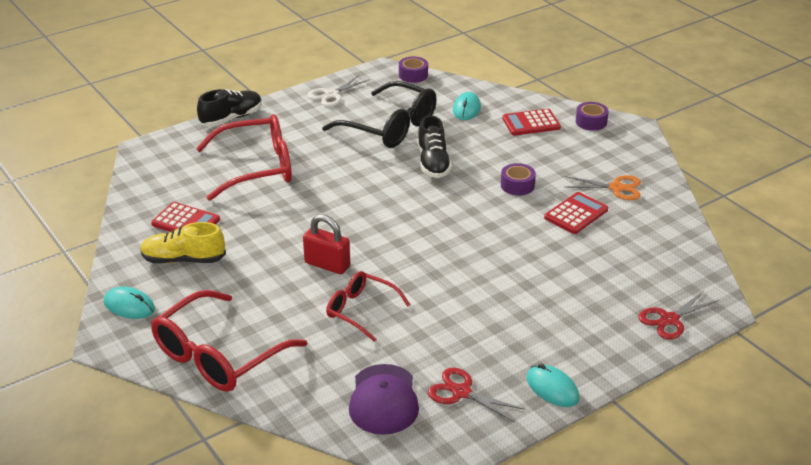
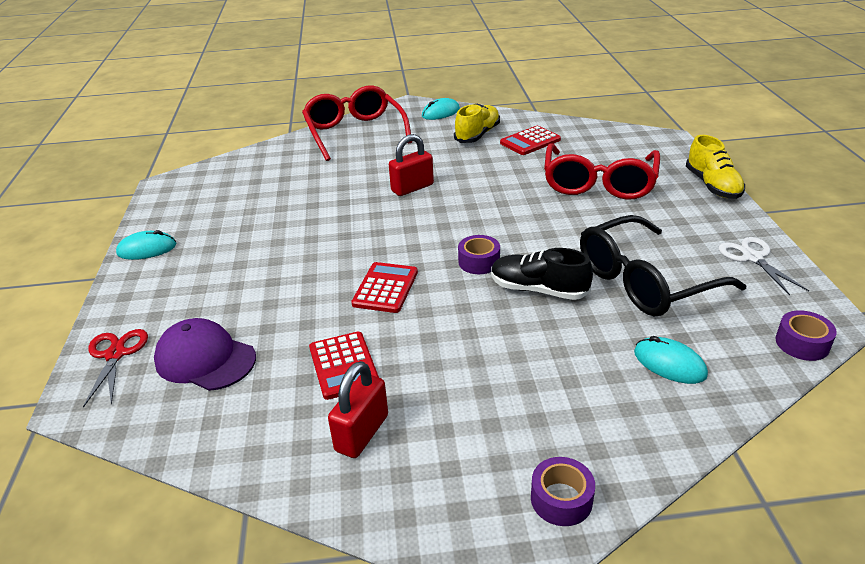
camera: 120 degrees right, 0 degrees up
(231, 118) = (712, 185): black shoe -> yellow shoe
(361, 310) = (338, 190): red glasses -> none
(383, 400) = (238, 178): purple cap -> purple cap (205, 359)
(461, 392) = (201, 209): red scissors -> none
(517, 185) = (441, 339): purple tape -> purple tape (479, 262)
(531, 123) = (593, 418): red calculator -> red calculator (385, 288)
(616, 188) = (362, 433): orange scissors -> red padlock

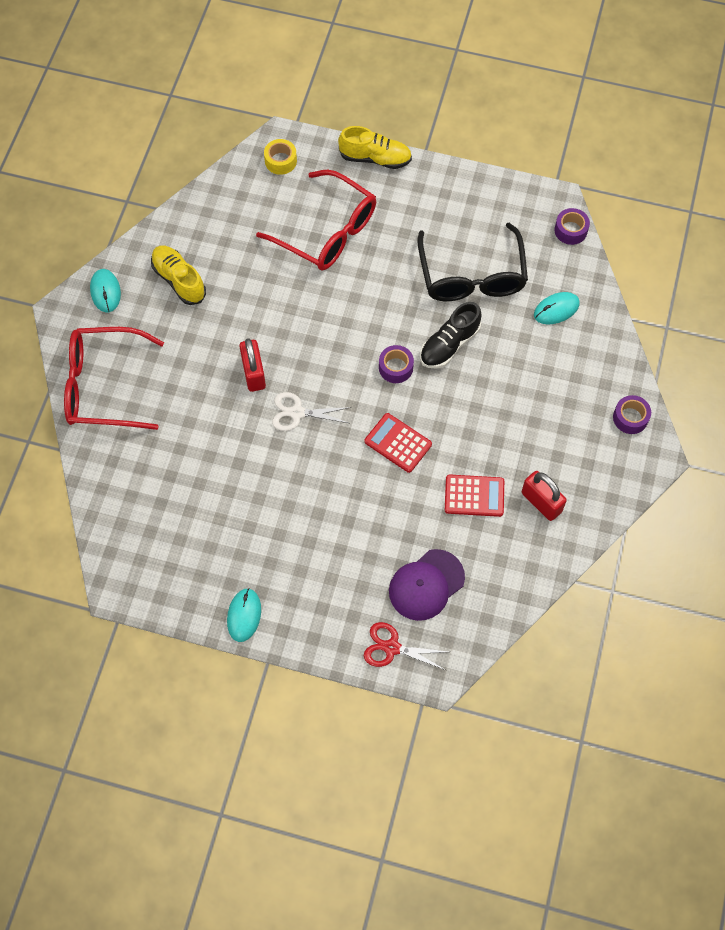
camera: 70 degrees left, 30 degrees up
(530, 141) = (220, 244): red calculator -> none
(645, 144) = (280, 161): none -> yellow tape
(752, 258) = (478, 197): white scissors -> white scissors (297, 413)

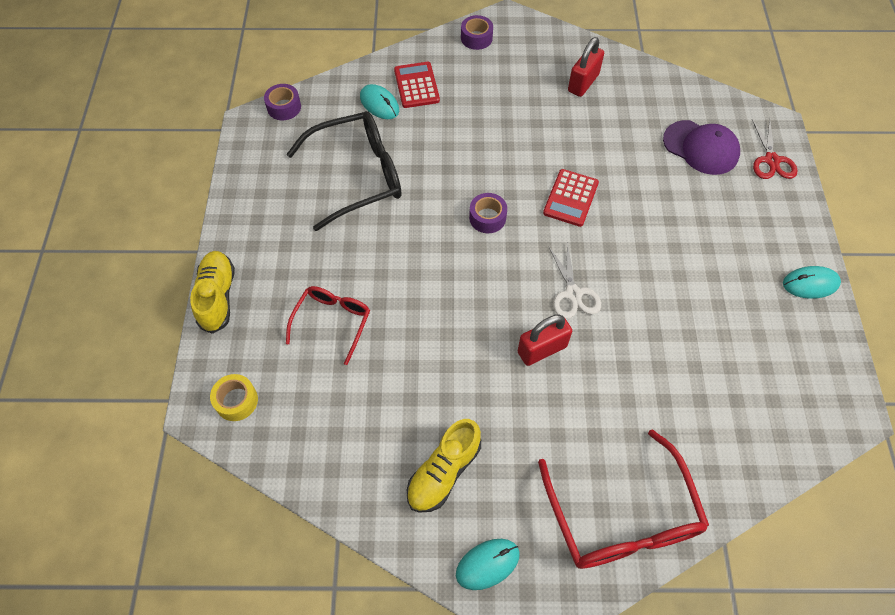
camera: 105 degrees left, 5 degrees down
(327, 232) = (332, 322): red glasses -> red glasses, size x0.59
(449, 344) = (445, 178): black shoe -> none
(474, 496) = (599, 130): red calculator -> red calculator (416, 85)

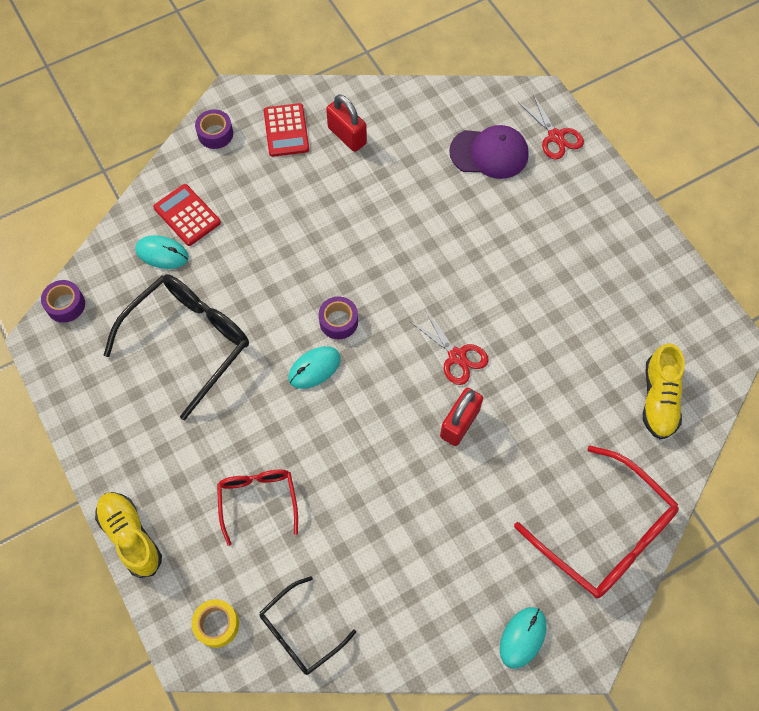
camera: 30 degrees left, 5 degrees up
(297, 445) = (300, 632): none -> black glasses
(444, 472) = (441, 581): yellow shoe -> yellow shoe (659, 399)
(570, 198) = (402, 263): red calculator -> red calculator (286, 130)
(573, 294) = (457, 356): white scissors -> red scissors
(583, 83) = (347, 136): red padlock -> red padlock turned 45 degrees counterclockwise
(810, 284) = (645, 242): turquoise mouse -> turquoise mouse (314, 368)

